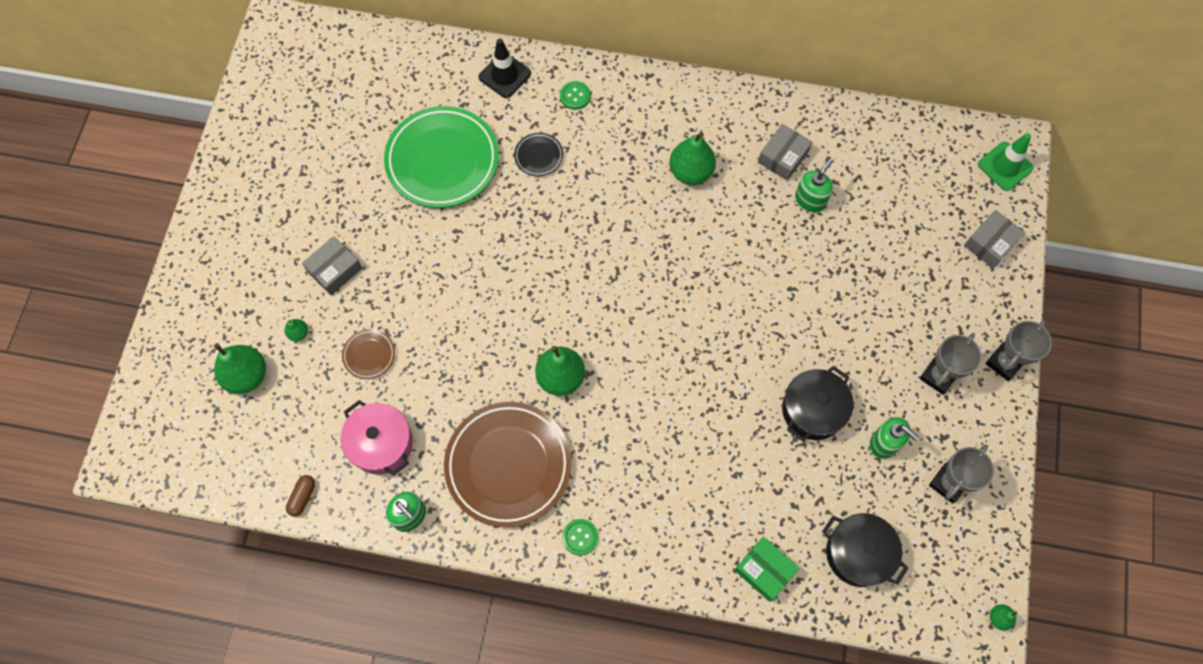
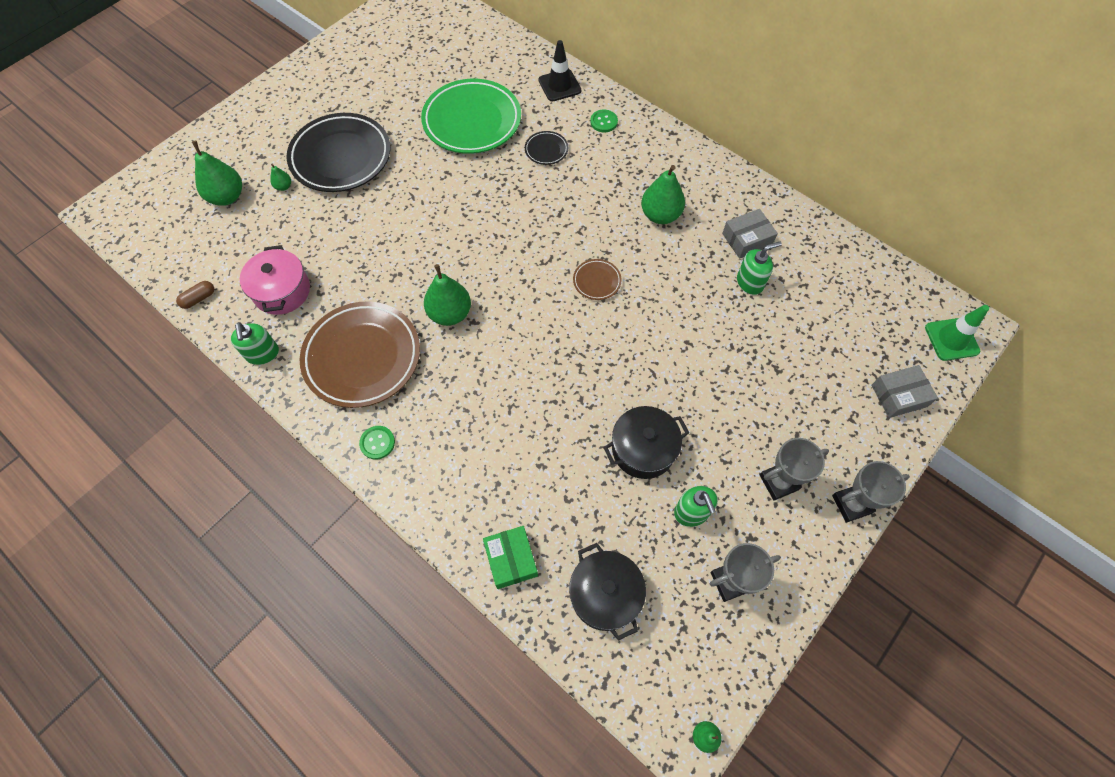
camera: 30 degrees right, 5 degrees down
(335, 270) = (341, 157): grey box -> black plate
(369, 355) = (320, 225): brown plate -> brown plate (597, 281)

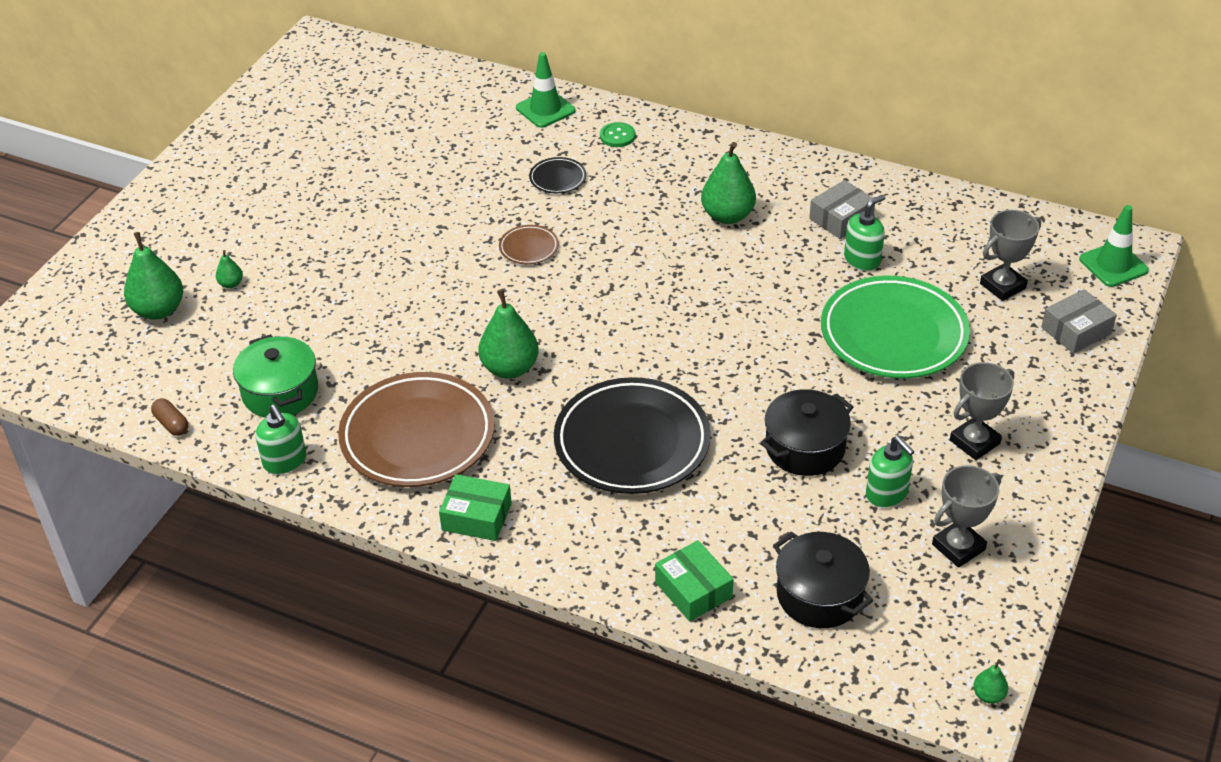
camera: 15 degrees left, 20 degrees down
(199, 298) = (171, 424): brown capsule -> brown capsule turned 75 degrees counterclockwise
(282, 291) = (280, 392): pink pot -> green pot
(341, 157) = (293, 238): black plate -> black plate (632, 442)
(377, 443) = (476, 517): green button -> green box
(472, 121) = (449, 167): green plate -> green plate (893, 334)
(559, 85) = (545, 109): black traffic cone -> green traffic cone
(597, 281) = (678, 297): brown plate -> brown plate (529, 248)
(851, 504) = (1064, 443): grey trophy -> grey trophy (1002, 286)

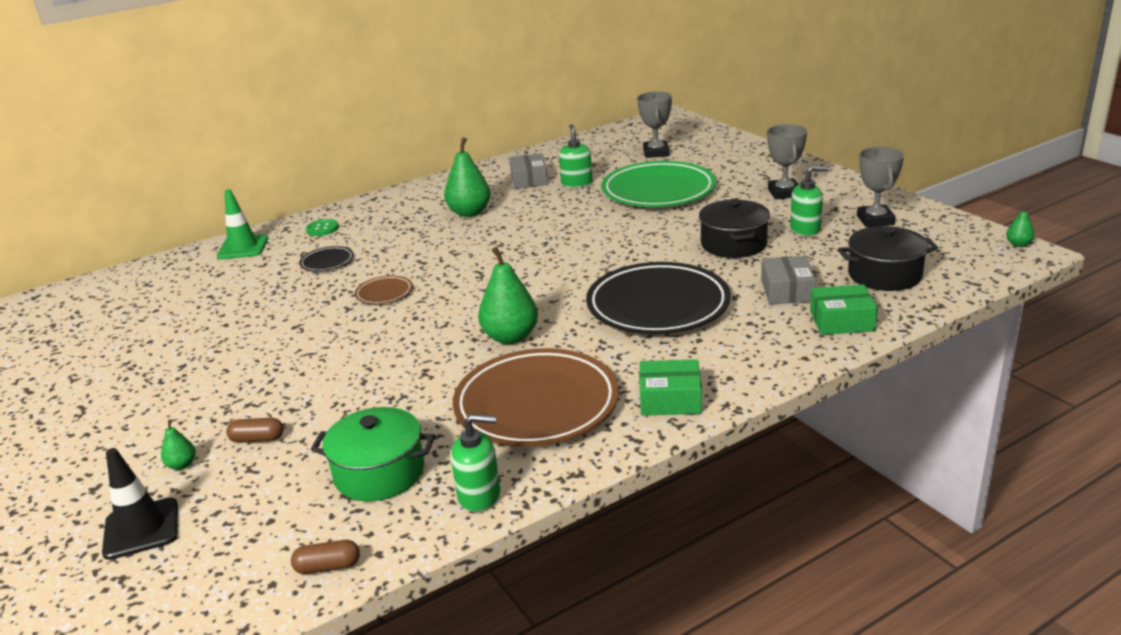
camera: 55 degrees left, 15 degrees down
(159, 310) = (141, 529): green pear -> black traffic cone
(281, 303) = (257, 439): none -> brown capsule
(476, 517) = (670, 399): green box -> green box turned 45 degrees clockwise
(1076, 330) = (719, 145): grey box -> grey box (787, 291)
(1113, 265) = (676, 123): green traffic cone -> none

